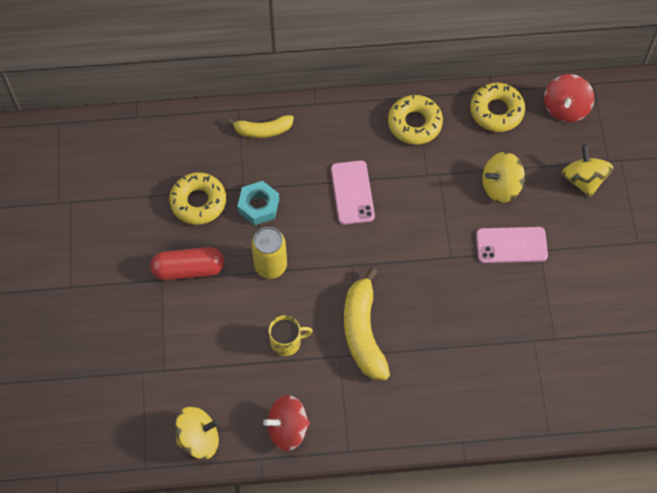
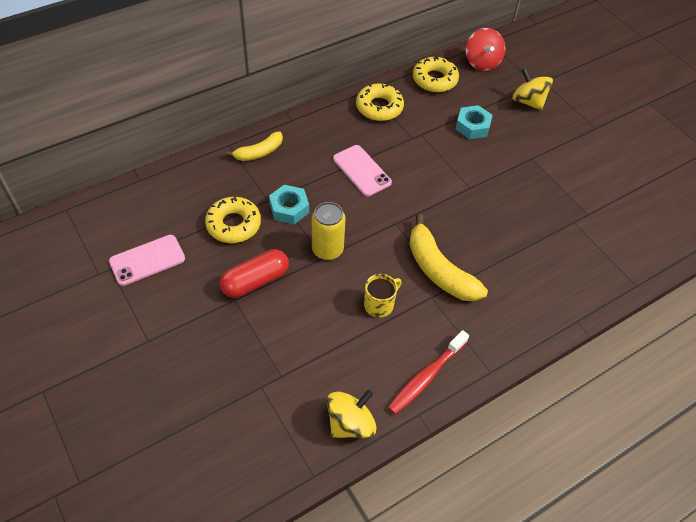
camera: 30 degrees left, 10 degrees down
(287, 429) = (426, 377): red spinning top -> red toothbrush
(500, 186) = (472, 126): yellow spinning top -> turquoise nut
(511, 245) = (509, 162): pink phone -> pink phone (147, 260)

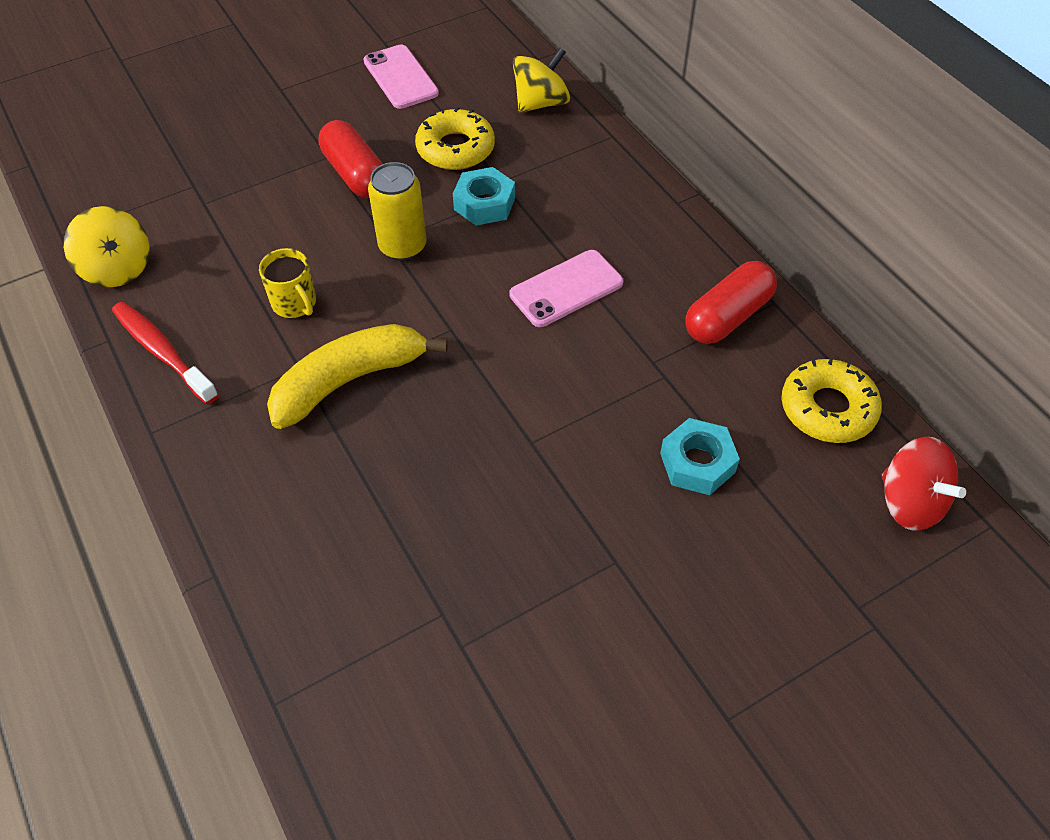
camera: 95 degrees right, 0 degrees up
(259, 152) = (599, 168): yellow banana -> none
(379, 107) = (728, 317): yellow donut -> red capsule
(482, 62) = (910, 502): red spinning top -> red spinning top turned 120 degrees counterclockwise
(528, 102) = (793, 580): yellow spinning top -> yellow spinning top (541, 103)

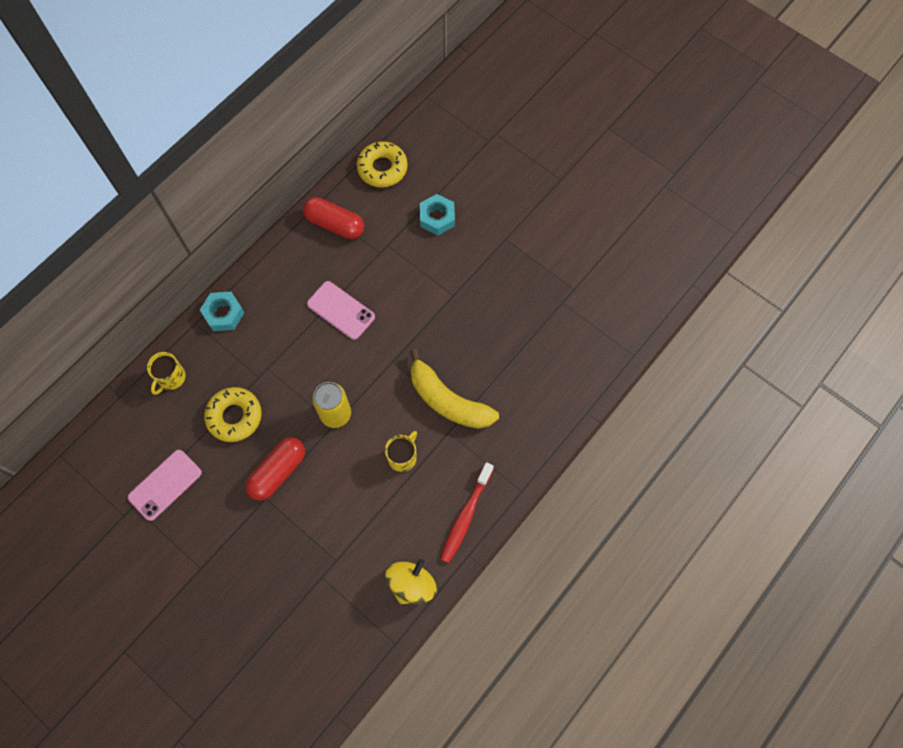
camera: 110 degrees left, 15 degrees up
(484, 204) = (283, 379): turquoise nut -> turquoise nut (223, 314)
(541, 103) = (171, 378): yellow spinning top -> yellow mug
(910, 502) = (426, 128): red spinning top -> none

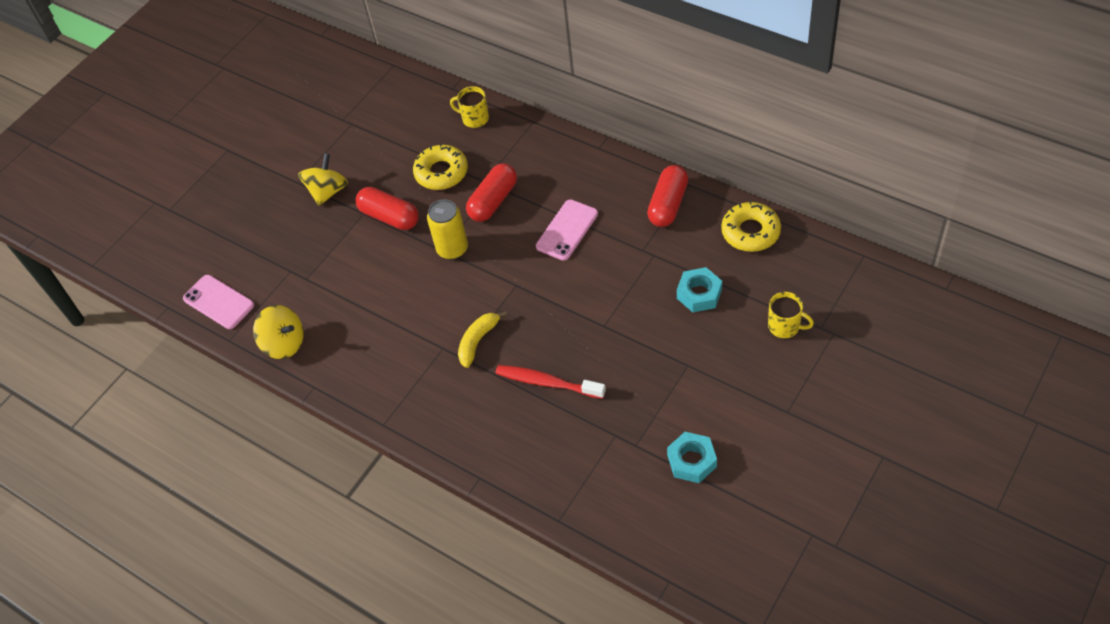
camera: 90 degrees right, 15 degrees down
(165, 485) = (372, 139): pink phone -> pink phone (219, 302)
(223, 314) = (546, 140): turquoise nut -> turquoise nut (691, 461)
(224, 535) = (328, 191): none -> yellow spinning top
(287, 371) = (493, 201): none -> red capsule
(403, 457) = (412, 313): yellow mug -> yellow mug (785, 326)
(448, 400) = (478, 341): yellow banana -> yellow banana, size x0.60
(465, 516) = (353, 378): red toothbrush -> red toothbrush (547, 382)

